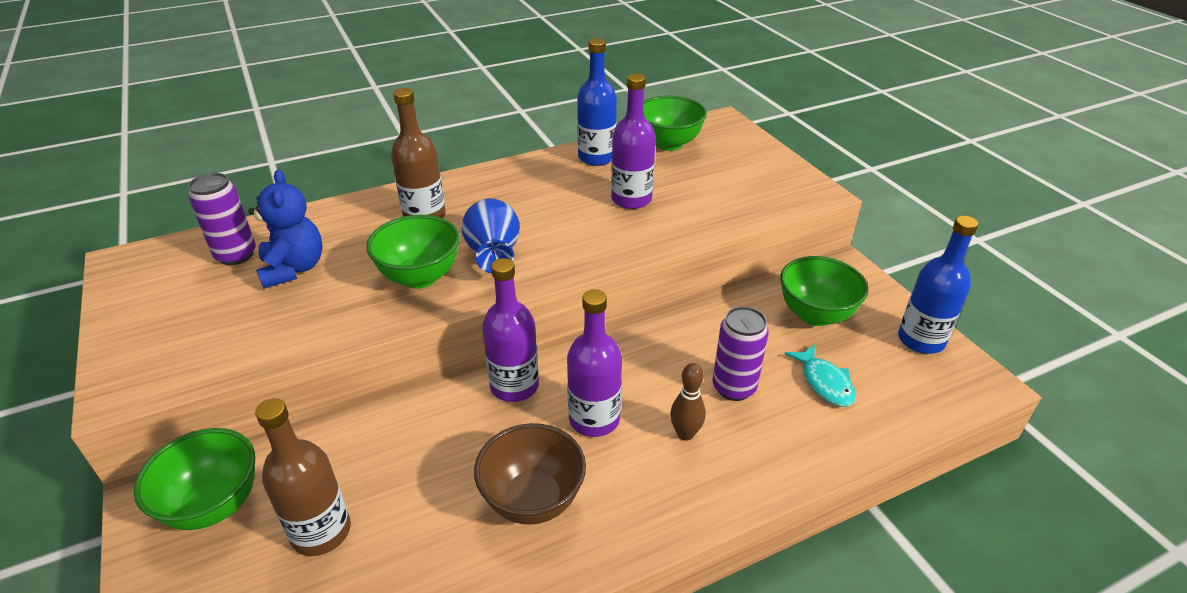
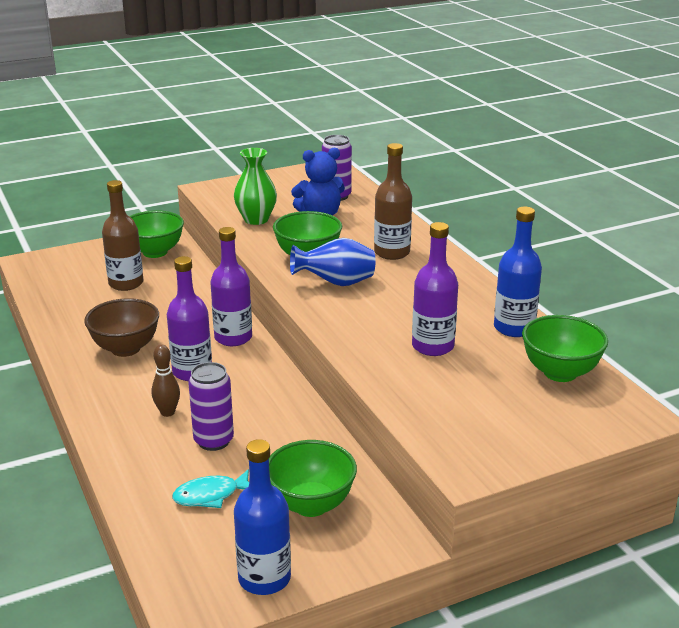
camera: 90 degrees right, 10 degrees down
(279, 327) = (256, 219): none -> green vase

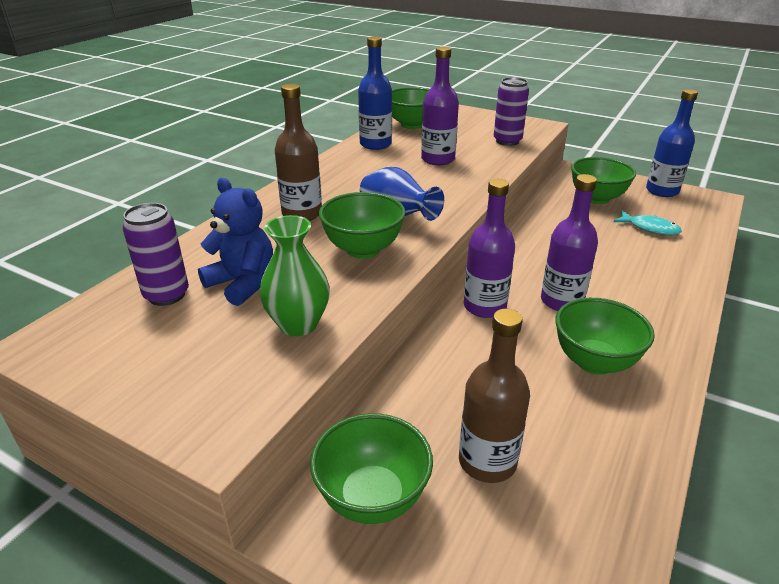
camera: 125 degrees left, 5 degrees up
(125, 349) = (594, 362): brown bowl -> green bowl
(167, 412) = (622, 284): brown bowling pin -> none
(213, 441) = (610, 250): purple can -> purple can (507, 141)

